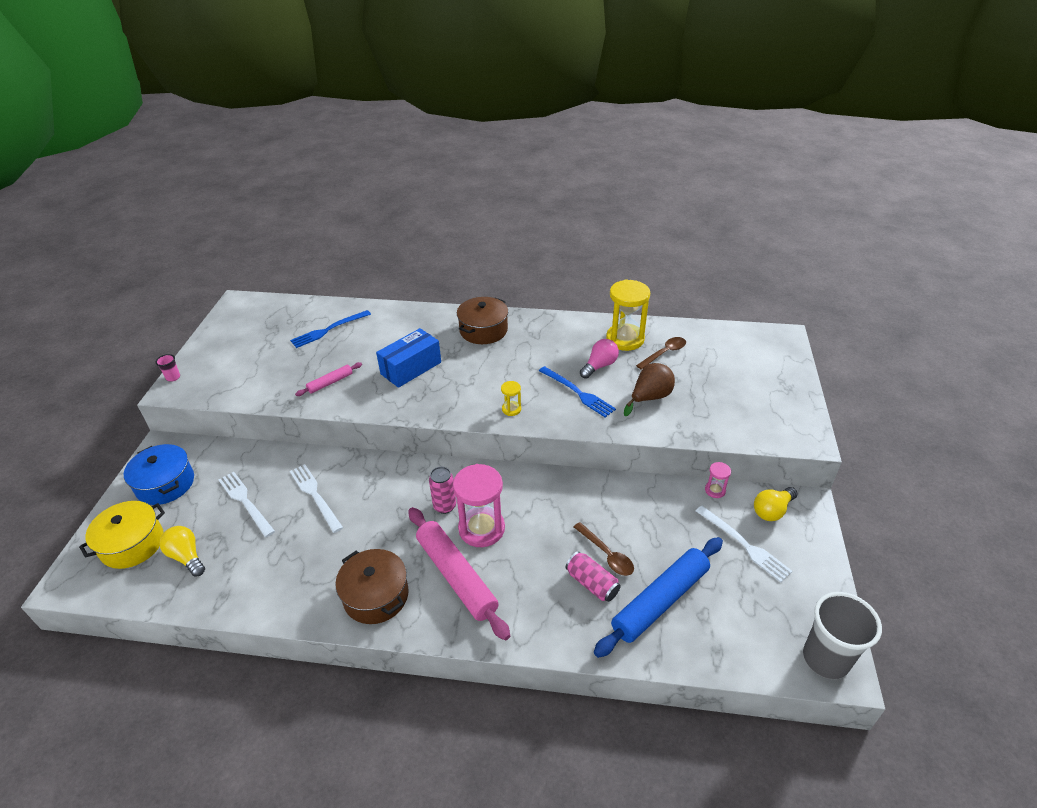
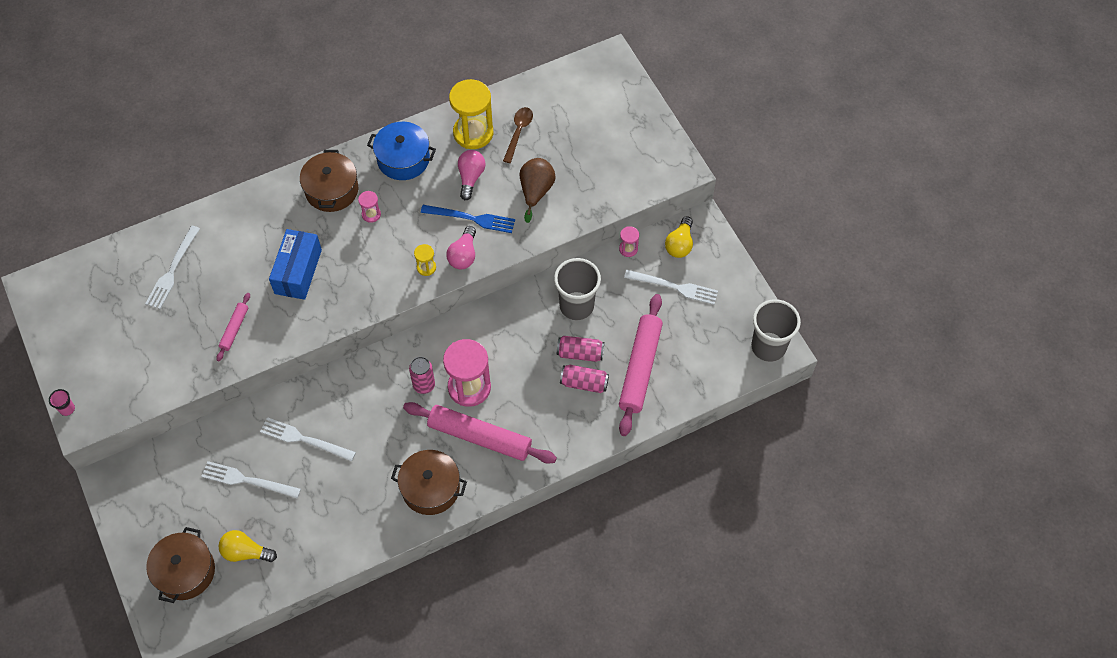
camera: 35 degrees left, 20 degrees up
(132, 544) = (185, 571): yellow pot -> brown pot
(165, 484) = (154, 508): blue pot -> blue pot (403, 159)
(328, 330) = (172, 270): blue fork -> white fork
(499, 356) = (371, 214): none -> pink hourglass
(550, 415) = (463, 255): none -> pink light bulb
(607, 554) = (580, 353): brown spoon -> pink can
(631, 513) = (576, 306): none -> grey cup
(660, 601) = (640, 368): blue rolling pin -> pink rolling pin

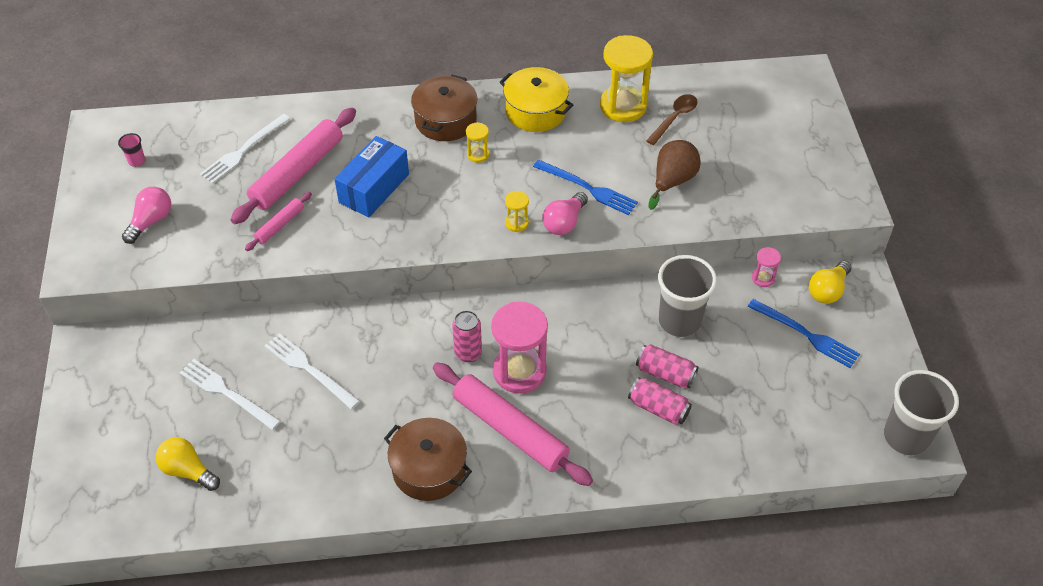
camera: 20 degrees right, 10 degrees down
(67, 409) = (67, 252): pink cup -> pink cup (136, 161)
(185, 571) = (112, 469): brown pot -> none
(371, 214) = (478, 154): pink hourglass -> yellow hourglass
(403, 159) = (536, 111): blue pot -> yellow pot
(470, 178) = (603, 148): pink light bulb -> pink light bulb (151, 221)
(640, 368) = (733, 412): pink rolling pin -> pink rolling pin (297, 173)
(674, 287) = (806, 334): white fork -> blue fork

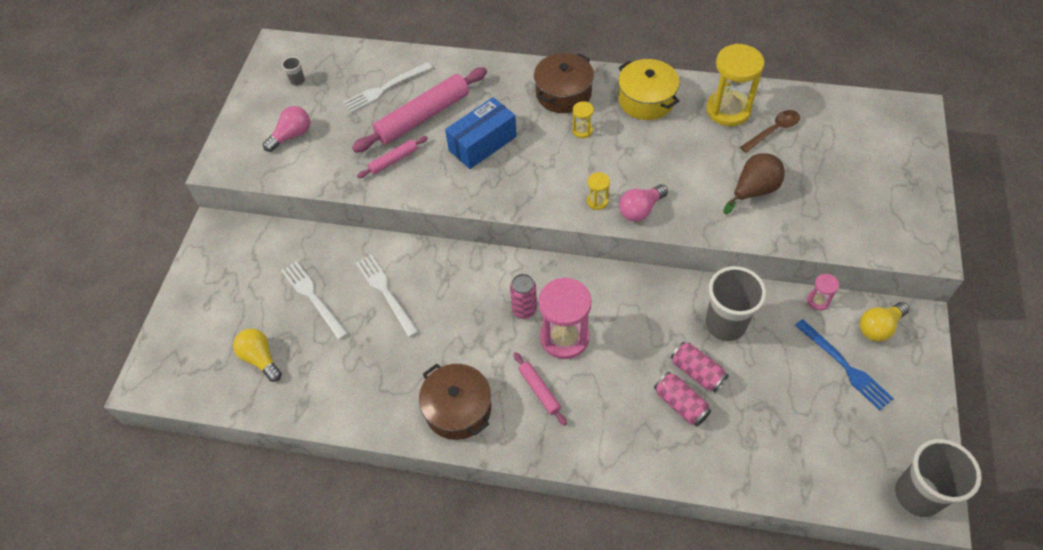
camera: 20 degrees right, 5 degrees up
(136, 161) = (297, 81): pink cup -> grey cup
(510, 429) = (539, 390): pink rolling pin -> pink rolling pin, size x0.49
(588, 188) = (672, 182): blue fork -> none

